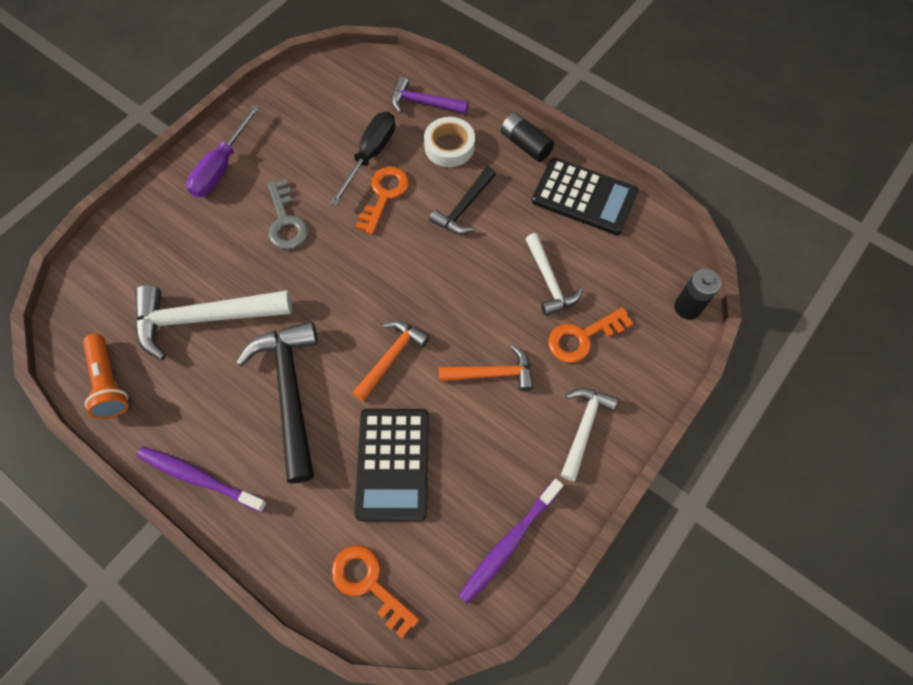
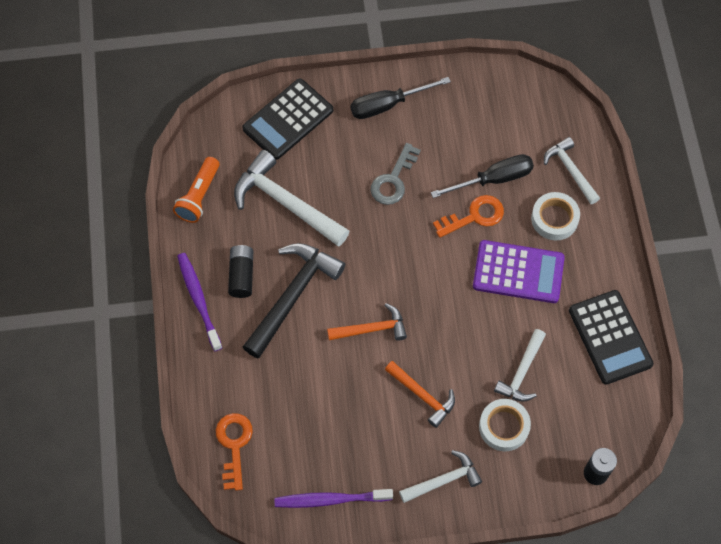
camera: 45 degrees right, 0 degrees up
(221, 167) = (388, 105): purple screwdriver -> black screwdriver
(393, 464) = (310, 393): black calculator -> black calculator (288, 119)
(424, 103) = (570, 170): purple hammer -> white hammer
(464, 208) = (518, 272): black hammer -> purple calculator
(525, 145) = (610, 264): black battery -> black battery (241, 275)
(582, 337) = (504, 427): orange key -> white tape

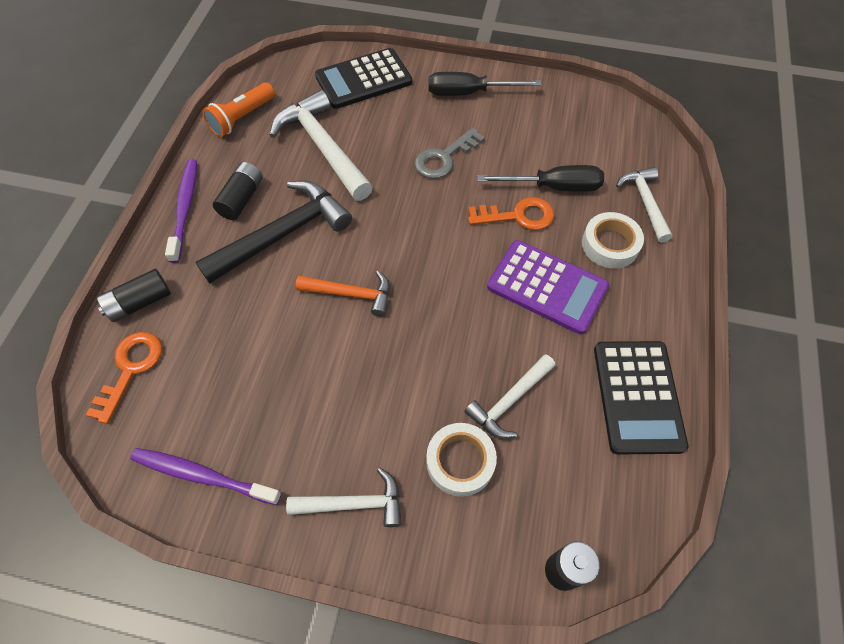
camera: 20 degrees right, 5 degrees down
(210, 392) = (140, 302): none -> black battery
(422, 395) = (375, 388): orange hammer -> none

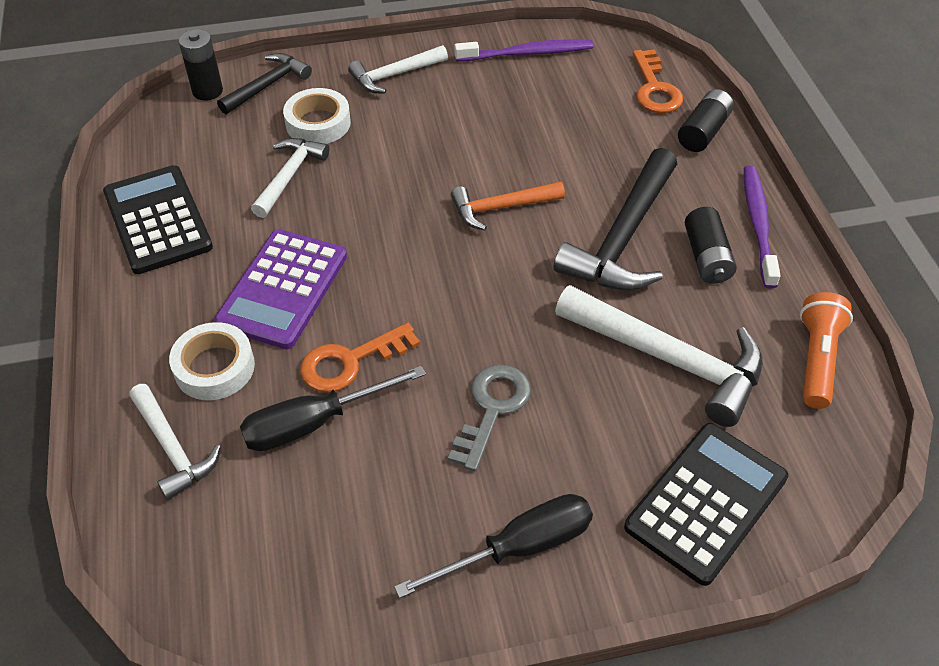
camera: 155 degrees right, 10 degrees down
(185, 208) = (758, 224): purple toothbrush -> purple toothbrush turned 150 degrees counterclockwise
(493, 549) = (267, 85): none -> black hammer
(547, 287) = (283, 289): purple calculator -> purple calculator turned 75 degrees counterclockwise

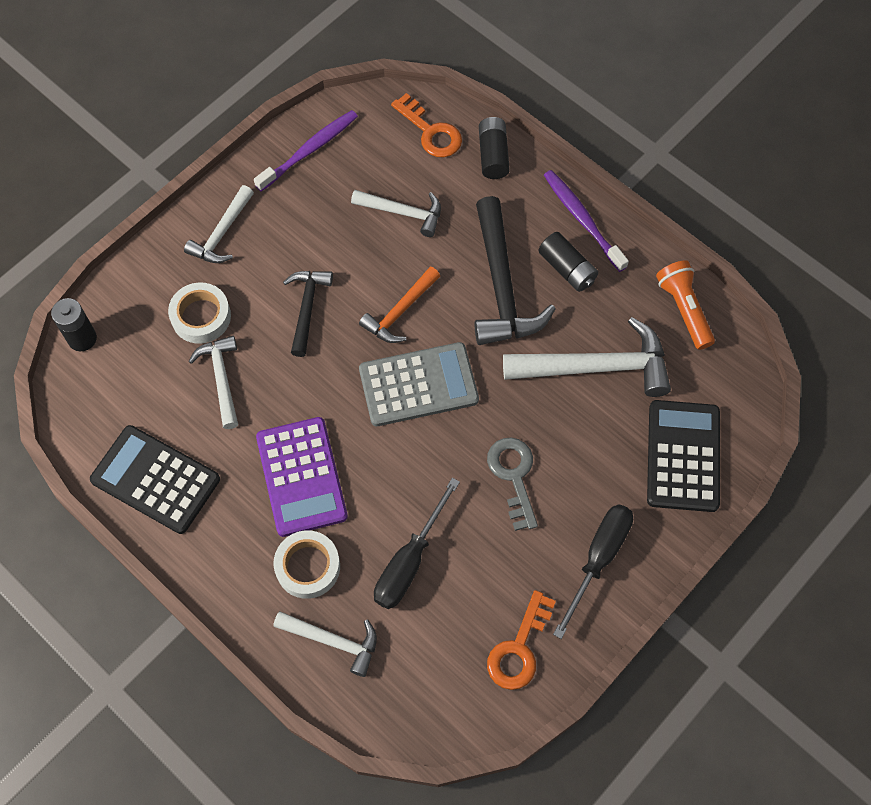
camera: 35 degrees left, 15 degrees up
(267, 85) = (127, 304): black hammer -> black hammer (307, 308)
(350, 361) = (395, 502): orange key -> orange key (519, 648)
(465, 275) = (418, 385): none -> grey calculator
(574, 135) = (403, 212): none -> white hammer

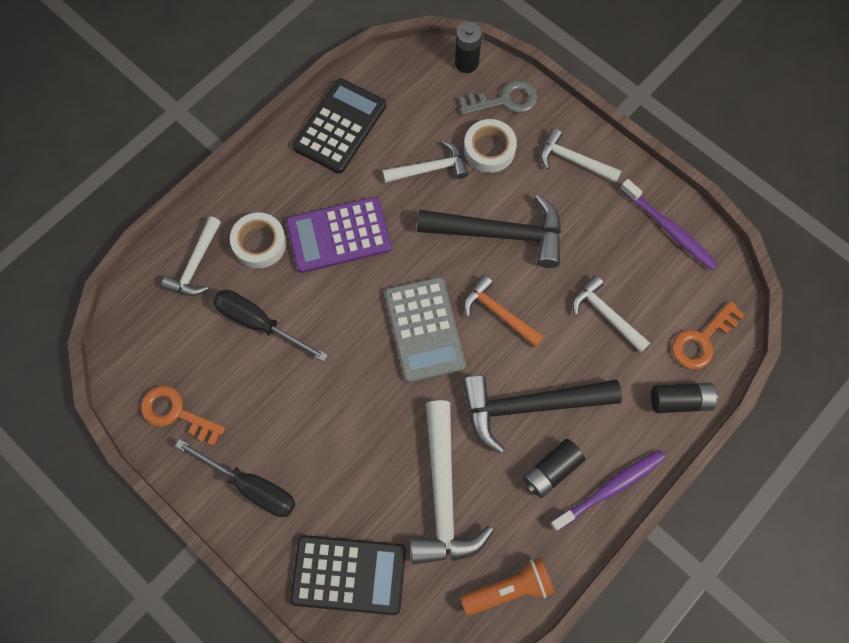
camera: 90 degrees right, 5 degrees up
(307, 308) = (500, 233): black hammer -> black hammer, size x1.70
(403, 212) = (606, 315): white hammer -> white hammer turned 120 degrees clockwise
(514, 476) = (333, 413): grey key -> grey key (505, 100)

